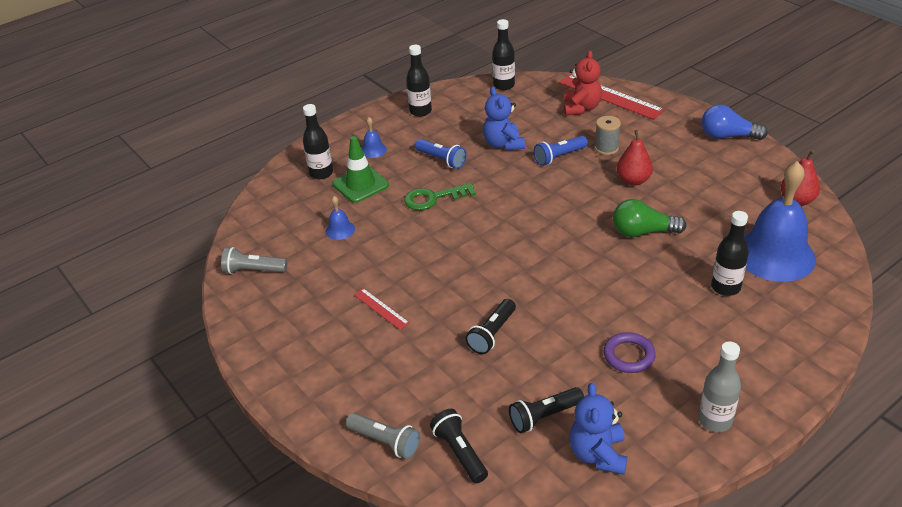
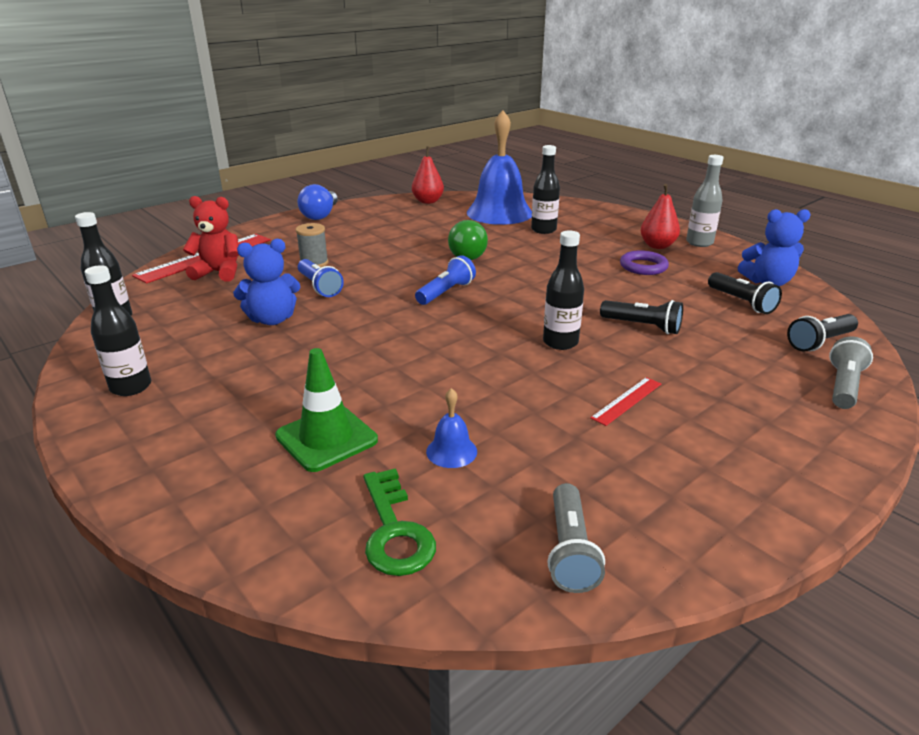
camera: 95 degrees left, 10 degrees down
(321, 173) = (272, 490): black bottle -> black bottle (560, 342)
(373, 150) = (224, 431): blue bell -> none
(434, 198) = (383, 368): green key -> green key (395, 531)
(442, 160) = (288, 364): blue flashlight -> blue flashlight (446, 292)
(633, 180) = (380, 254): red pear -> red pear (657, 246)

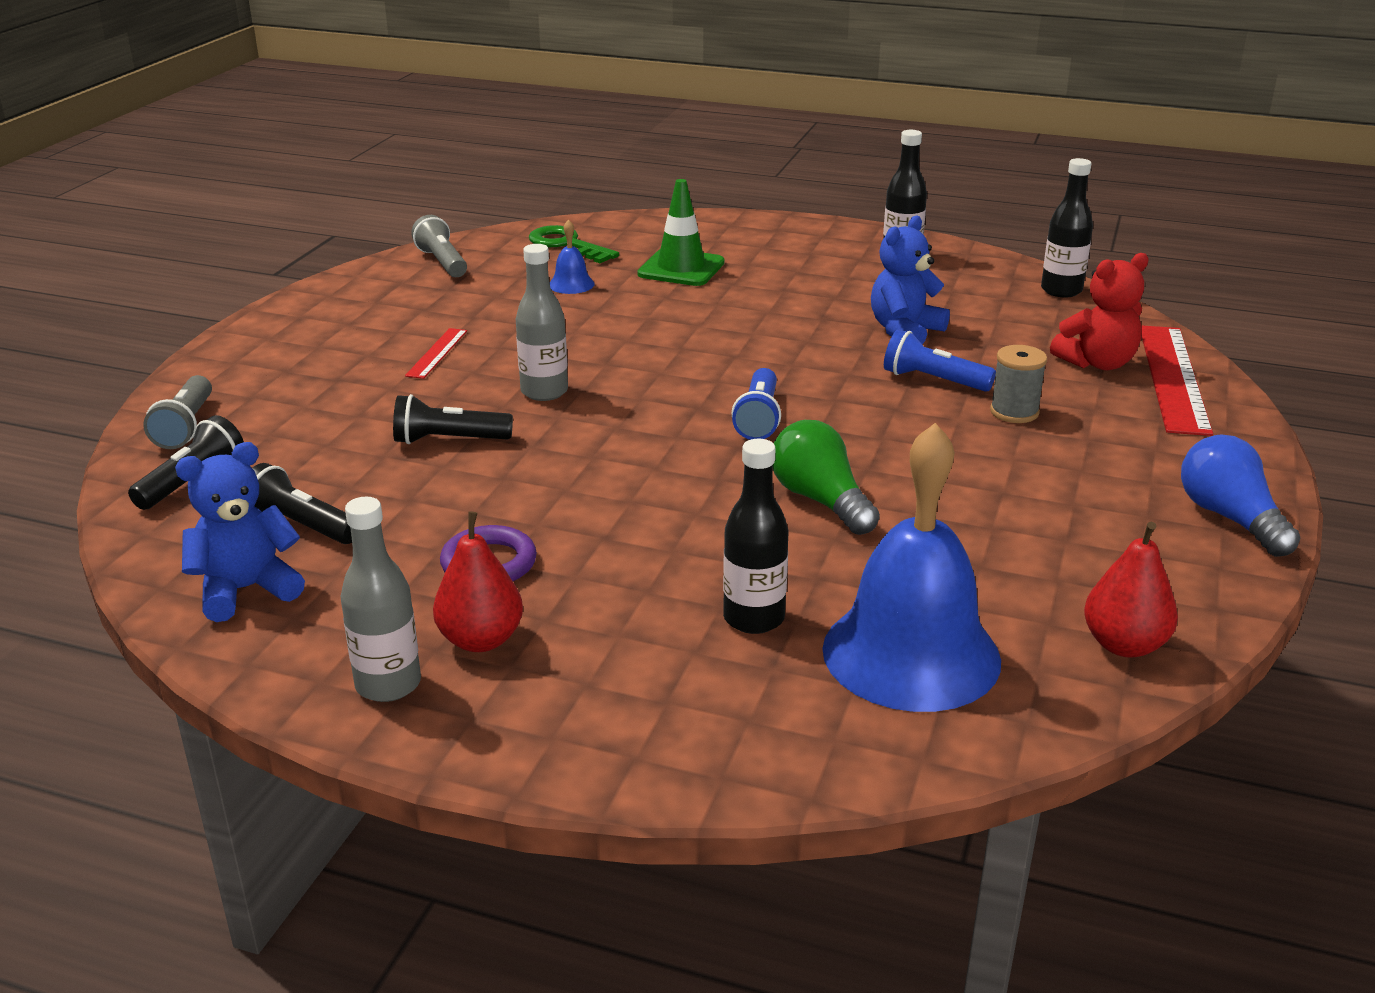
camera: 150 degrees right, 0 degrees up
(560, 342) = (544, 392): black bottle -> grey bottle

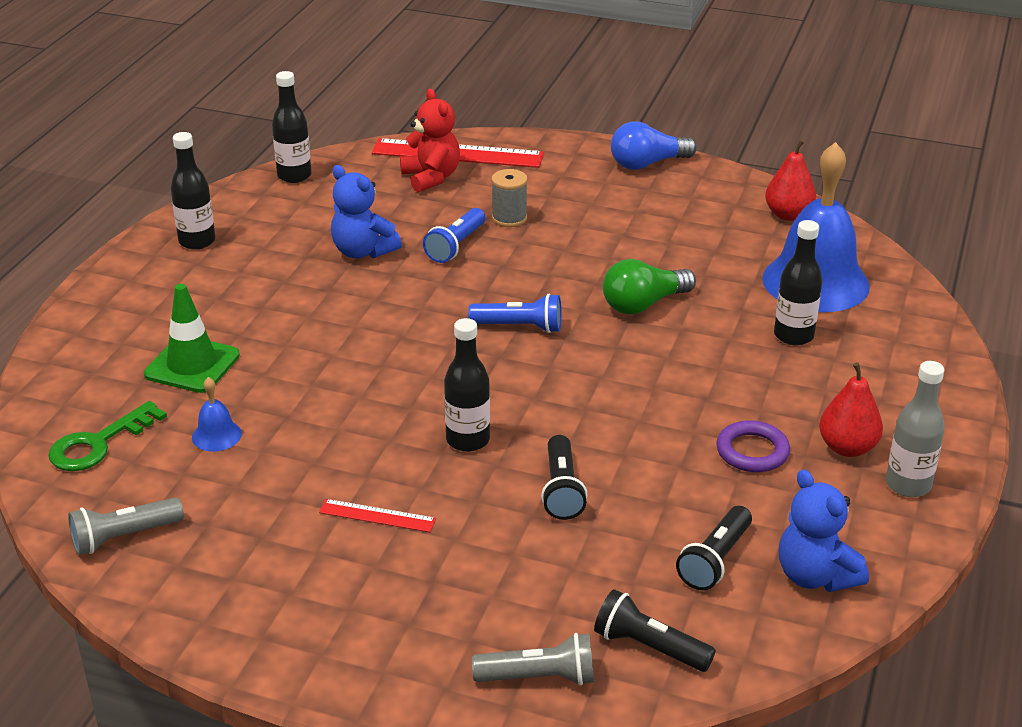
camera: 90 degrees left, 5 degrees up
(544, 392) = (468, 440): grey bottle -> black bottle

